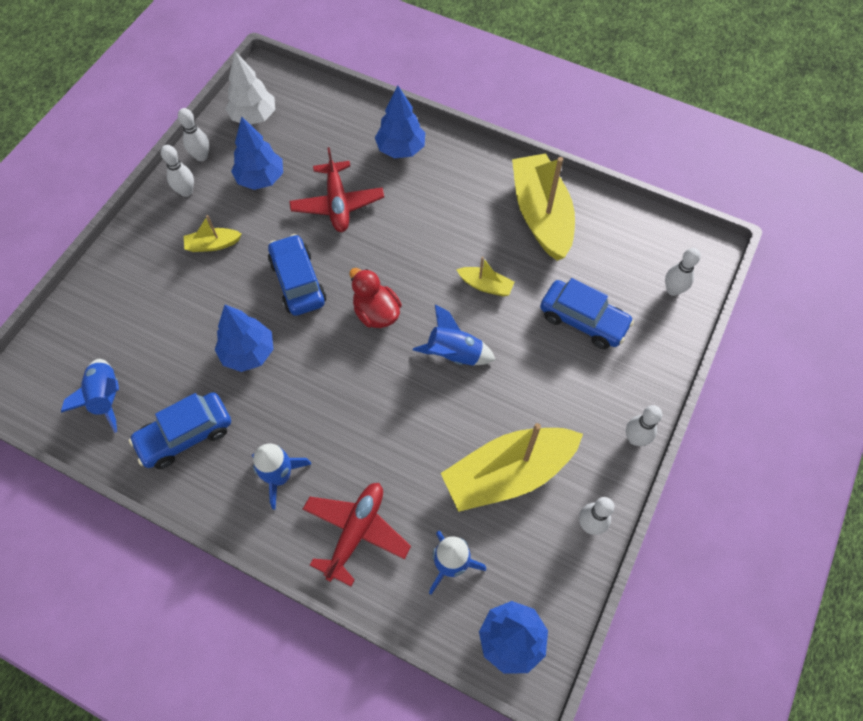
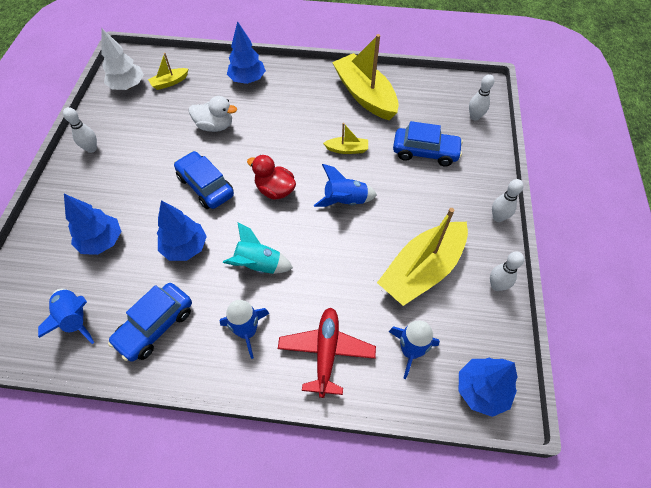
camera: 20 degrees left, 5 degrees down
(201, 156) = (95, 122): white bowling pin -> none
(213, 244) = (127, 179): yellow boat -> yellow boat (170, 82)
(261, 178) = (149, 125): blue tree -> blue tree (102, 241)
(321, 401) = (258, 265): none -> turquoise rocket
(337, 204) = (215, 126): red plane -> white duck

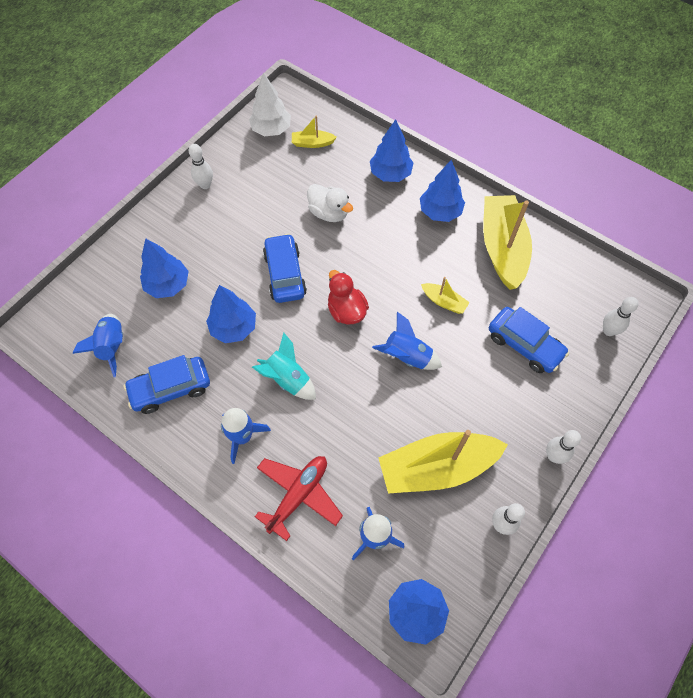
camera: 30 degrees right, 5 degrees up
(303, 90) = (440, 212): none -> blue tree

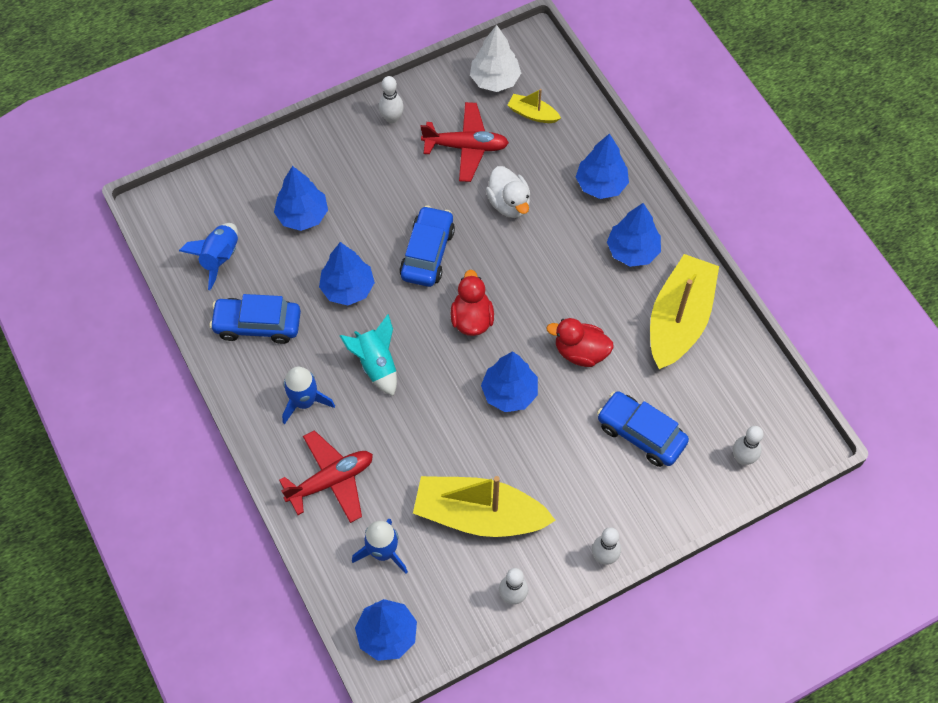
camera: 25 degrees right, 0 degrees up
(274, 184) = (466, 147): none -> red plane
(407, 356) = (509, 393): blue rocket -> blue tree
(444, 302) = (580, 352): yellow boat -> red duck
(524, 345) = (641, 434): blue car -> blue car turned 150 degrees clockwise

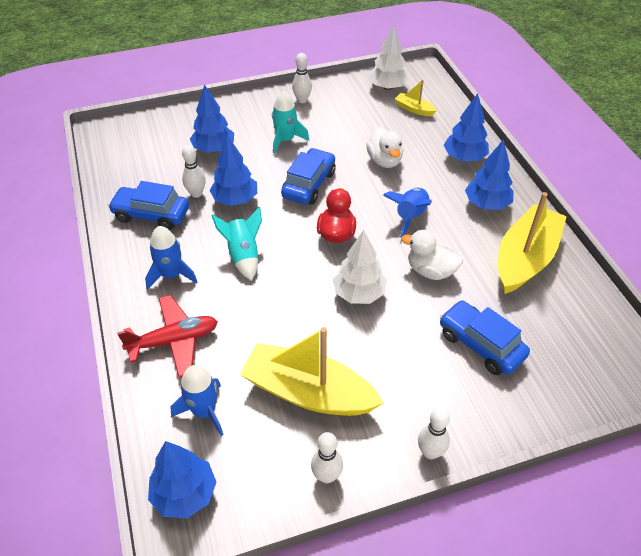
camera: 10 degrees right, 15 degrees down
(220, 258) = (138, 167): blue rocket -> blue rocket (410, 217)
(386, 188) = (286, 140): none -> turquoise rocket
(466, 147) = (356, 122): red plane -> none
(509, 393) = (359, 293): blue tree -> white tree
(580, 352) = (430, 271): red duck -> white duck
(742, 458) = (583, 381): white bowling pin -> white bowling pin (196, 193)

